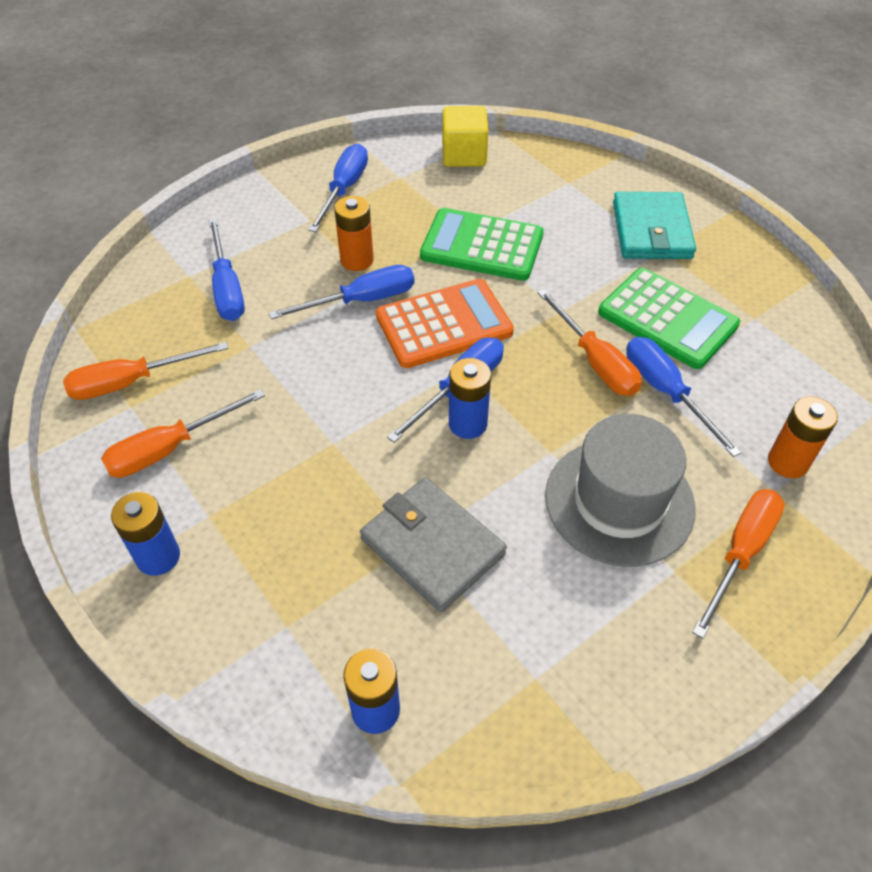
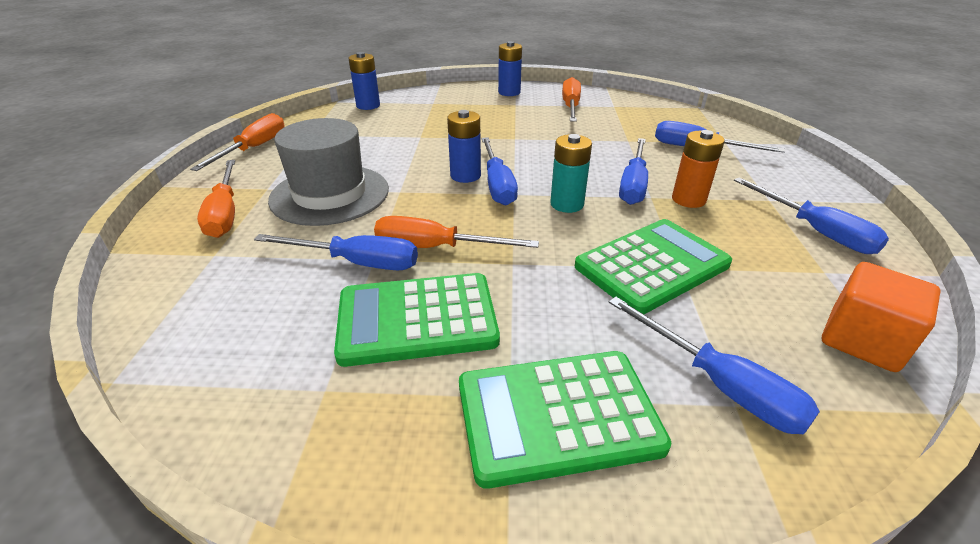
camera: 130 degrees right, 15 degrees down
(131, 382) = (634, 109): orange screwdriver -> orange screwdriver (254, 148)
(432, 546) = (410, 138): grey wallet -> none
(444, 324) = (567, 204): orange calculator -> turquoise battery
(464, 155) = (862, 340): yellow cube -> orange cube
(561, 190) = (719, 384): none -> blue screwdriver
(651, 230) = (557, 416): turquoise wallet -> green calculator
(787, 462) = (211, 277): orange battery -> none

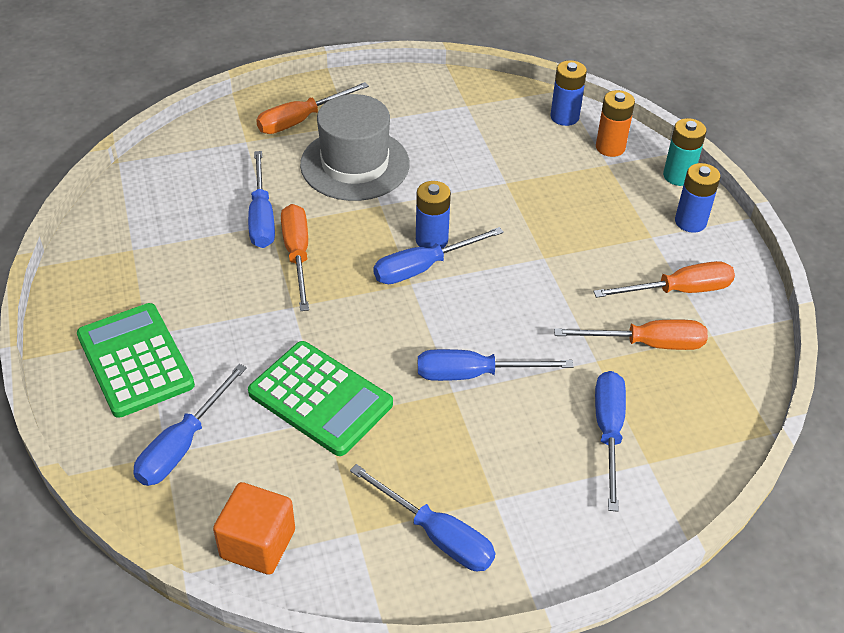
camera: 70 degrees right, 10 degrees up
(254, 148) = (416, 84): orange screwdriver -> orange screwdriver (646, 344)
(417, 319) = (206, 270): green calculator -> none
(567, 204) = (406, 326): turquoise battery -> turquoise battery (678, 176)
(688, 199) = (460, 424): orange battery -> orange battery (610, 147)
(815, 231) = (436, 535): blue screwdriver -> blue screwdriver turned 90 degrees counterclockwise

